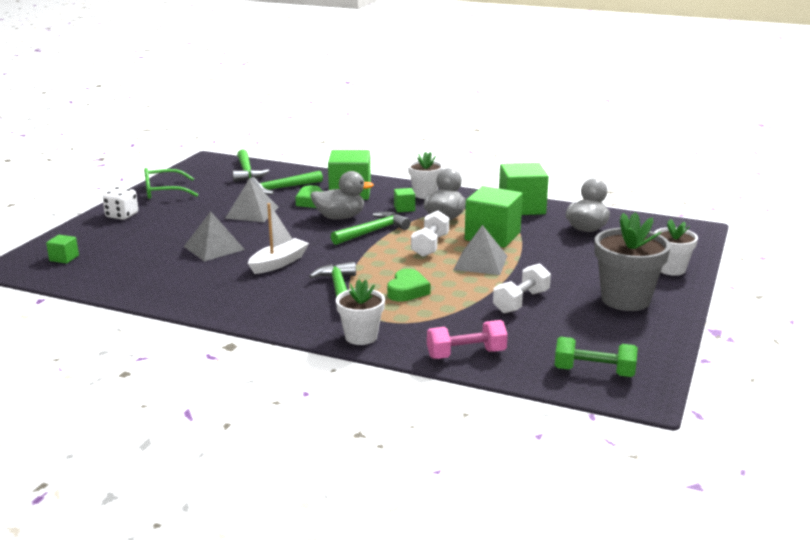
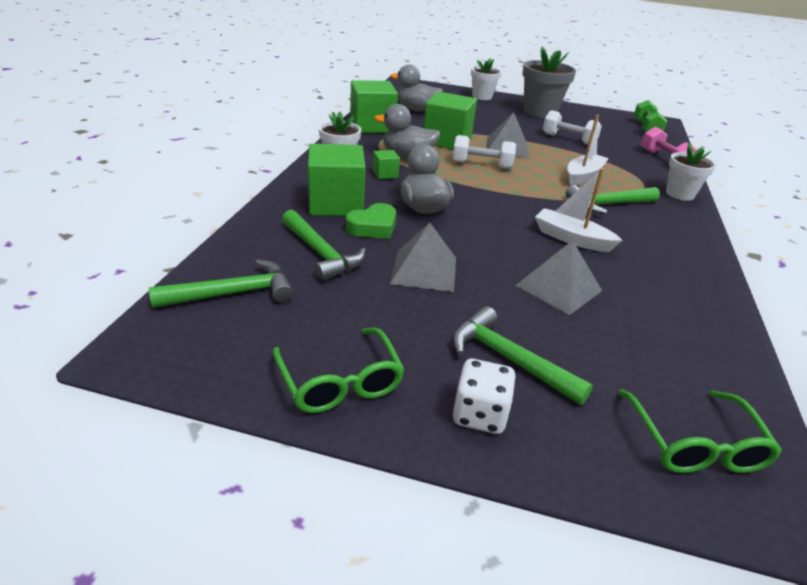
camera: 100 degrees left, 10 degrees up
(64, 258) = (694, 444): green cube -> green glasses
(372, 231) = (458, 190): green hammer -> green hammer (508, 359)
(407, 290) = (583, 176): green heart -> white boat

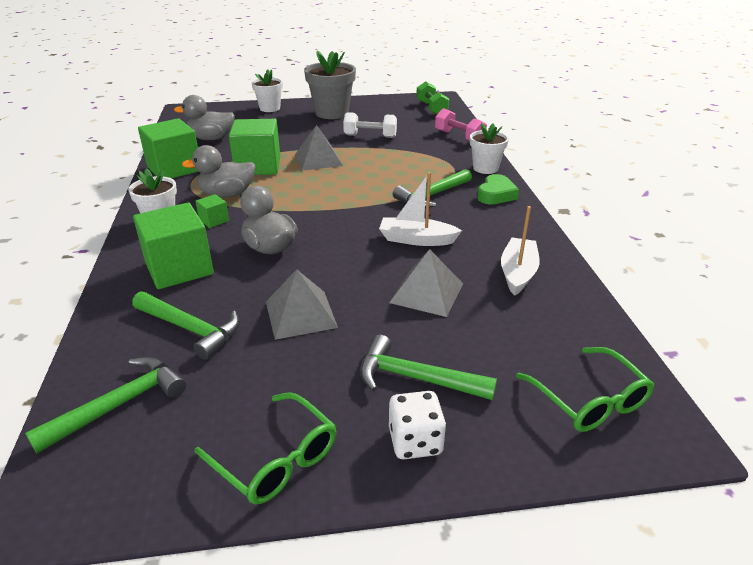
camera: 20 degrees left, 0 degrees up
(373, 227) = (229, 283): green heart -> green heart (496, 194)
(481, 165) = (303, 184): white dumbbell -> none
(583, 176) = (399, 172): white boat -> white boat (518, 273)

